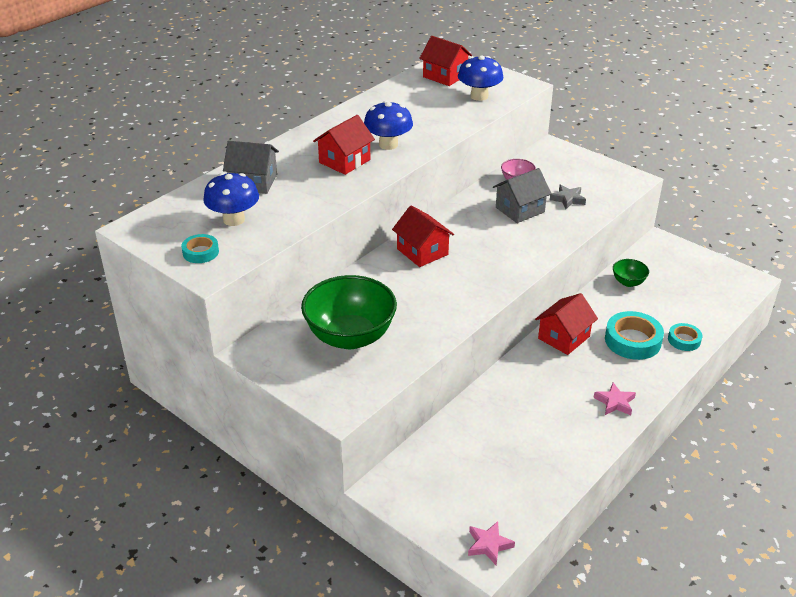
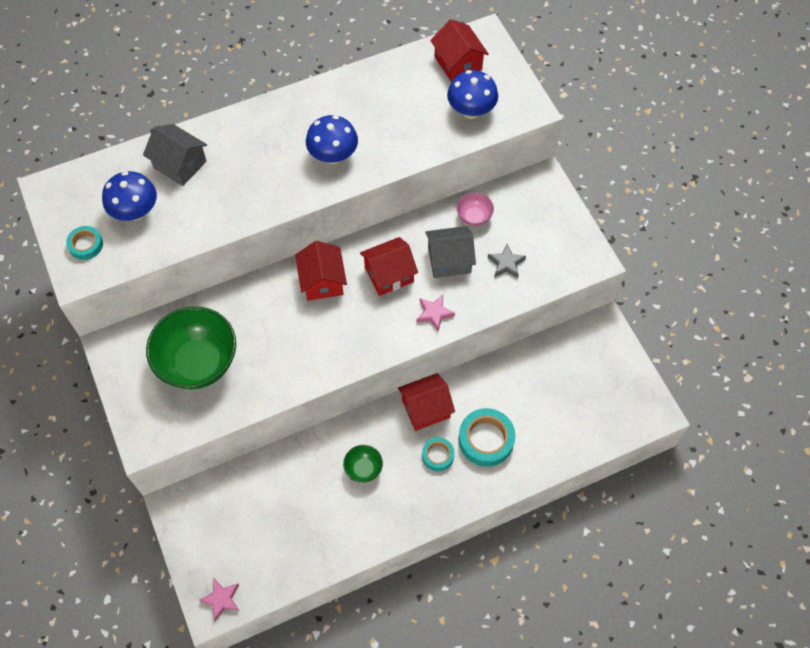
camera: 25 degrees right, 25 degrees up
(344, 161) = (278, 165): red house -> red house (389, 274)
(615, 402) = (419, 503): pink star -> pink star (434, 313)
(628, 282) = (533, 366): green bowl -> green bowl (363, 469)
(684, 340) = (534, 459): turquoise tape -> turquoise tape (437, 455)

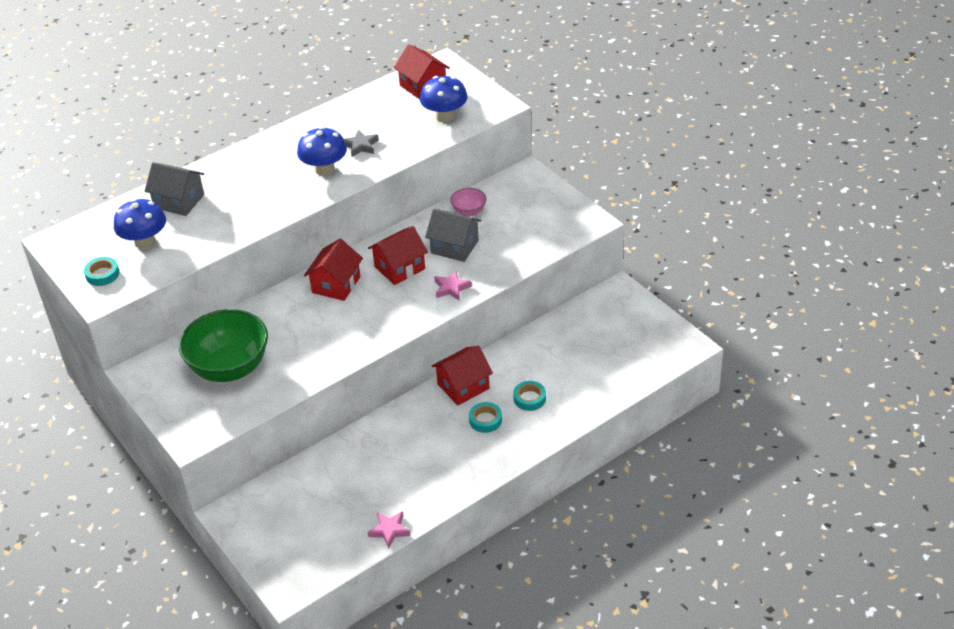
camera: 10 degrees left, 20 degrees down
(221, 599) = (297, 578): pink star -> pink star (389, 530)
(322, 281) = (336, 284): red house -> red house turned 45 degrees clockwise
(363, 469) = (414, 445): green bowl -> none
(449, 260) = (454, 247): grey house -> grey house turned 45 degrees clockwise
(486, 439) = (529, 398): turquoise tape -> turquoise tape, size x0.58
(506, 263) = (509, 239): grey star -> grey star (361, 146)

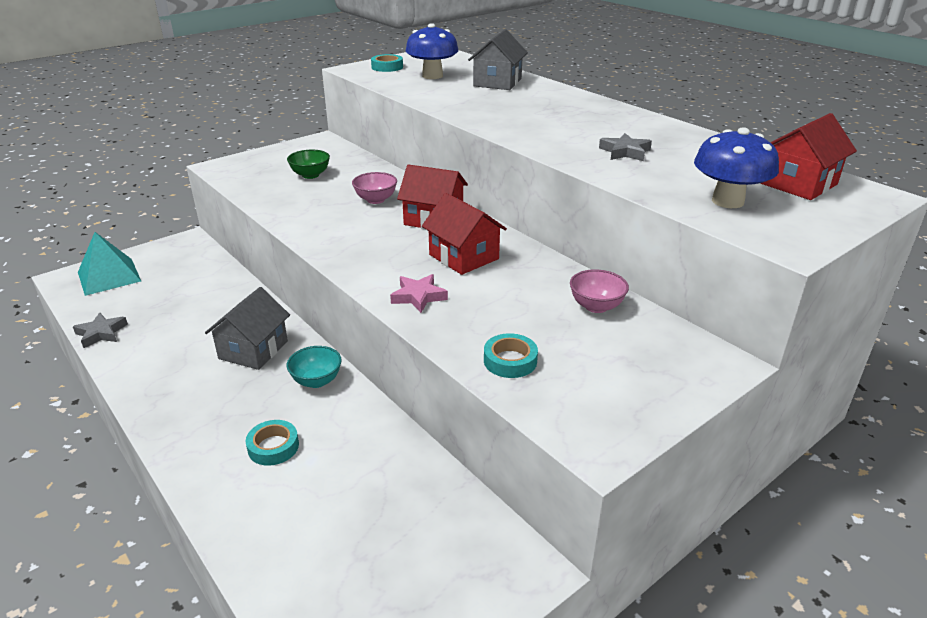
camera: 85 degrees right, 10 degrees down
(230, 368) = (310, 175): green bowl -> green bowl, size x0.46
(291, 556) = (109, 276): none -> turquoise pyramid
(293, 320) = (376, 200): none -> pink bowl
(324, 169) = (567, 136): blue mushroom -> none
(389, 530) = (101, 333): pink star -> grey star
(454, 247) = (511, 296): grey house -> grey house (253, 350)
(463, 386) = (316, 381): red house -> turquoise bowl
(485, 420) = (246, 403): turquoise tape -> turquoise tape (510, 361)

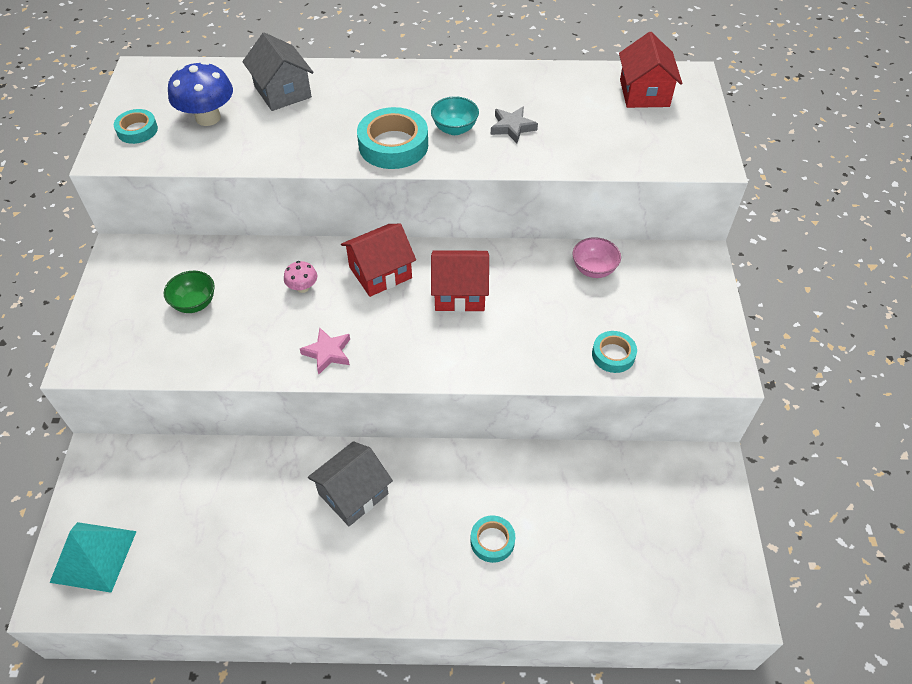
camera: 50 degrees left, 20 degrees up
(101, 333) = (204, 602): grey star -> none
(253, 350) = (353, 494): grey house -> grey house turned 75 degrees clockwise
(316, 381) = (438, 472): turquoise bowl -> turquoise bowl (454, 129)
(376, 200) = (302, 287): pink bowl -> pink mushroom
(418, 296) = (489, 354): pink star -> pink star (328, 353)
(515, 125) = (393, 145): none -> turquoise tape
(727, 201) = (635, 140): blue mushroom -> none

